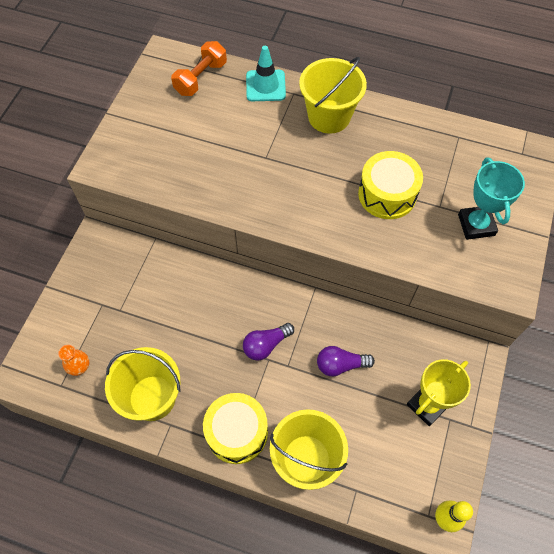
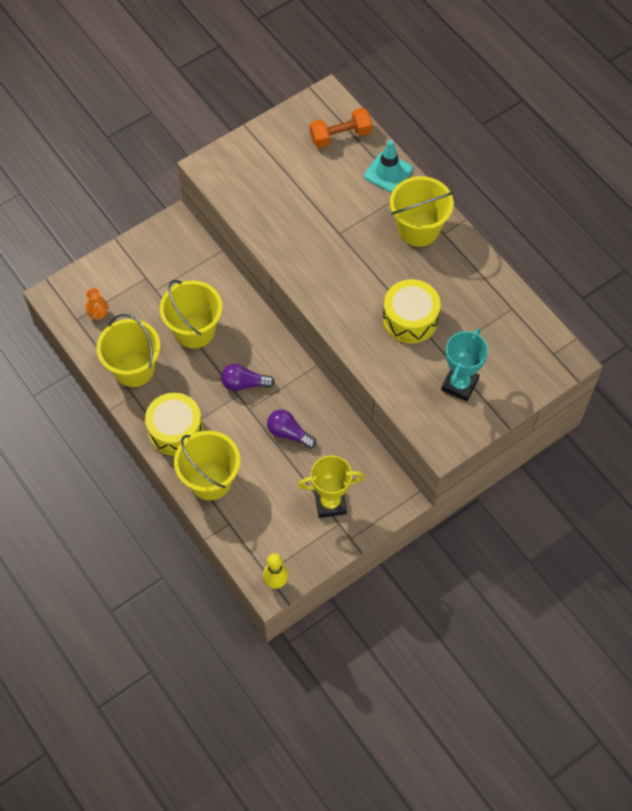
camera: 35 degrees right, 0 degrees up
(183, 325) = (194, 330): none -> yellow bucket

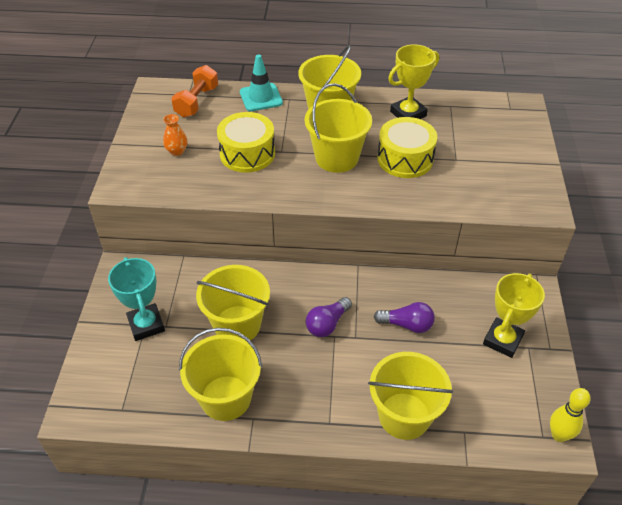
camera: 50 degrees left, 15 degrees down
(98, 314) = (138, 387): orange vase -> orange vase (177, 151)
(175, 430) = (325, 408): yellow drum -> yellow drum (247, 153)
(289, 433) = (407, 325): purple light bulb -> purple light bulb turned 150 degrees counterclockwise
(367, 274) = (337, 158): none -> yellow bucket
(459, 384) = (493, 167): turquoise trophy -> turquoise trophy (146, 325)
(470, 285) = (408, 114): none -> yellow trophy

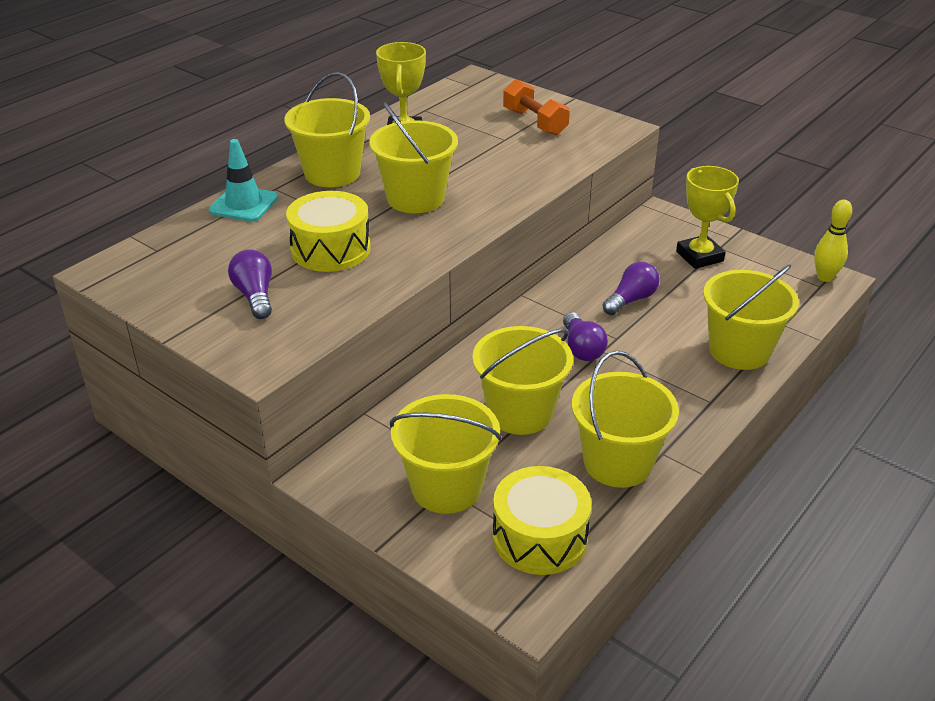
camera: 55 degrees left, 10 degrees down
(146, 325) = (446, 487): turquoise trophy -> yellow bucket
(177, 151) = (255, 296): orange vase -> purple light bulb
(197, 102) = (181, 249): orange dumbbell -> orange dumbbell (534, 122)
(405, 159) = (469, 163): yellow drum -> yellow drum (540, 537)

